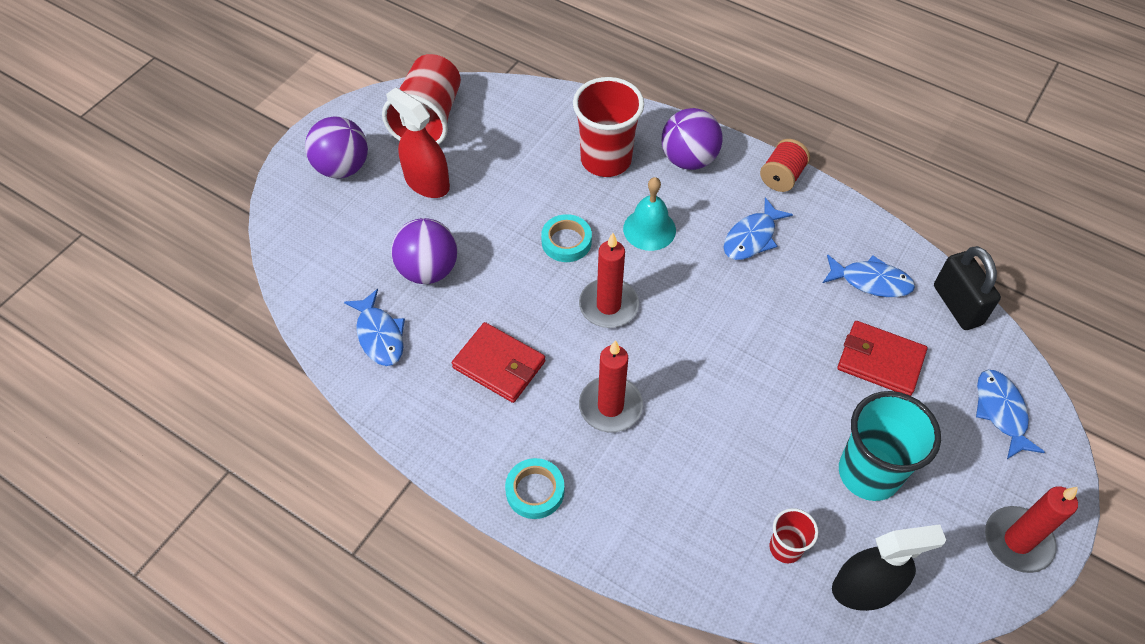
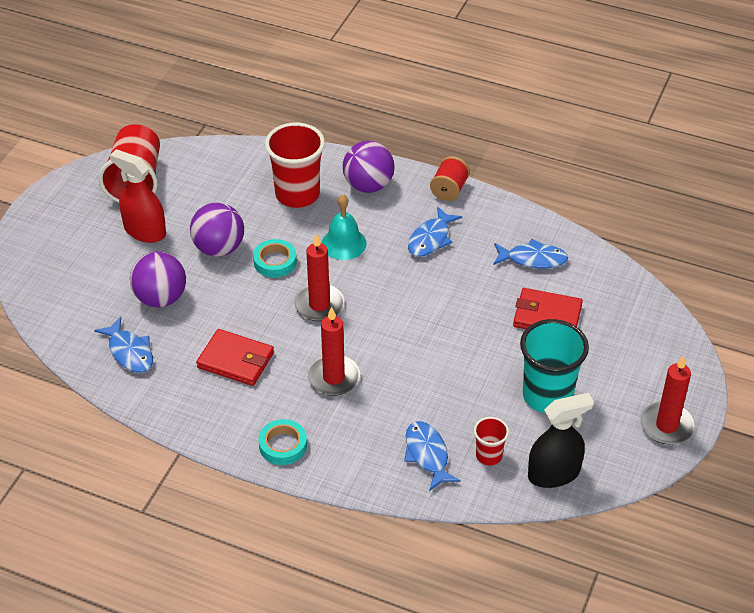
camera: 10 degrees left, 10 degrees down
(342, 168) = (67, 228): purple ball -> purple ball (219, 248)
(957, 305) = (604, 267): black padlock -> none
(1001, 411) = (646, 339): blue fish -> blue fish (427, 454)

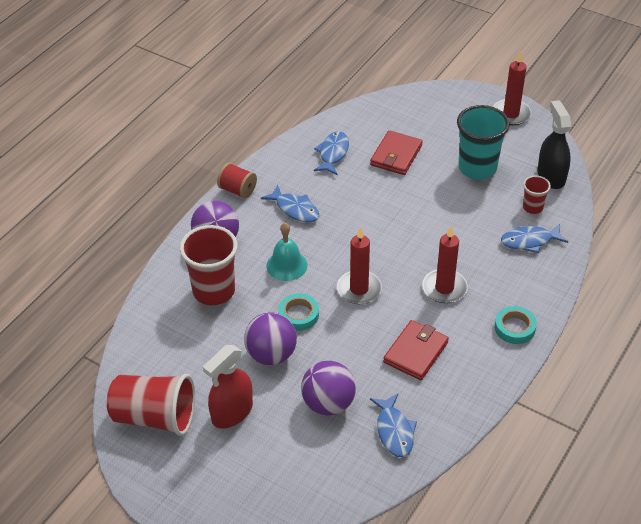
camera: 80 degrees left, 0 degrees up
(130, 352) = (394, 431): blue fish -> blue fish turned 105 degrees clockwise

